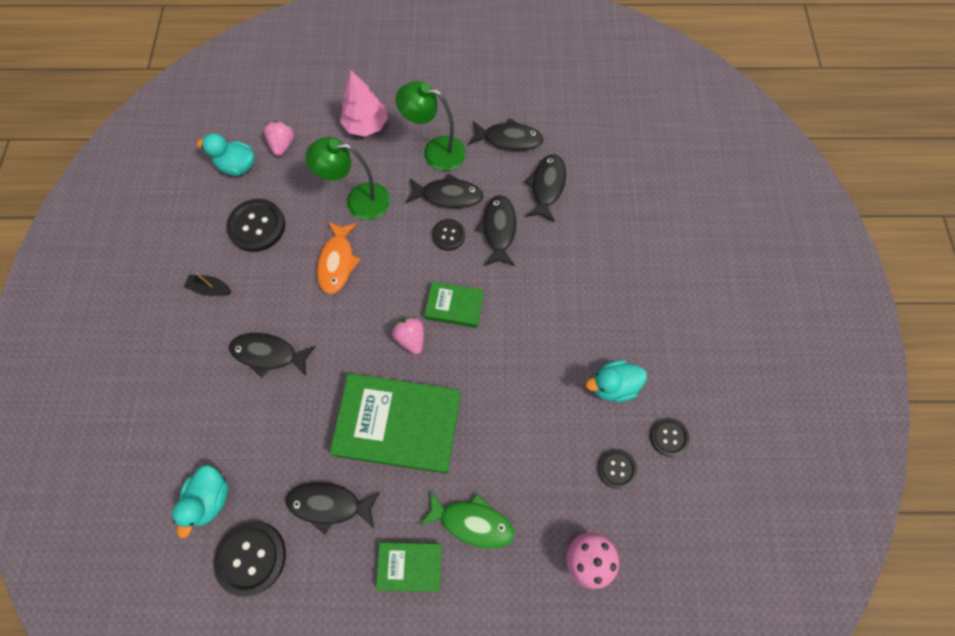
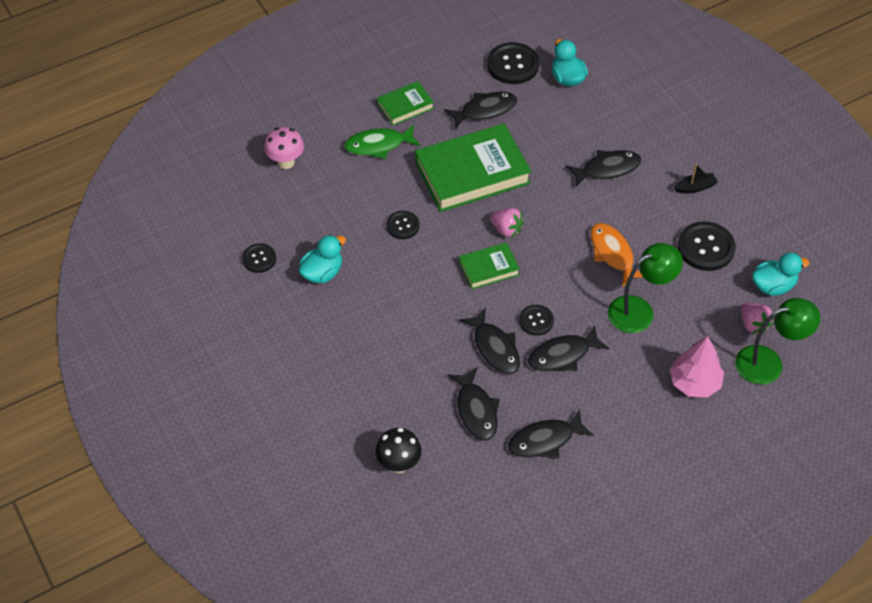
camera: 150 degrees right, 15 degrees down
(435, 151) = (607, 391): green lamp -> green lamp (768, 363)
(616, 468) = (290, 221): black button -> black button (402, 226)
(632, 175) = (399, 464): none -> black mushroom

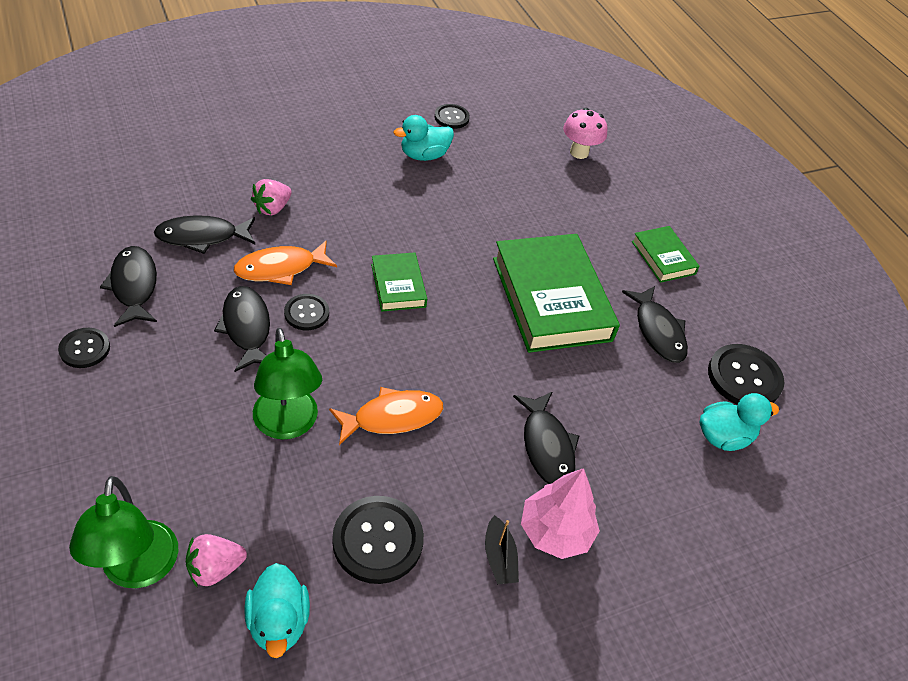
camera: 90 degrees right, 5 degrees down
(322, 273) = (424, 155): turquoise duck -> turquoise duck turned 105 degrees clockwise
(378, 145) = (600, 225): green fish -> none
(399, 464) = (164, 169): black mushroom -> none
(402, 226) = (477, 224): black button -> black button (85, 349)
(495, 348) = (280, 268): black fish -> orange fish
(506, 229) = (455, 314): pink strawberry -> pink strawberry (272, 208)
(694, 383) = (145, 460): pink tree -> pink tree (555, 531)

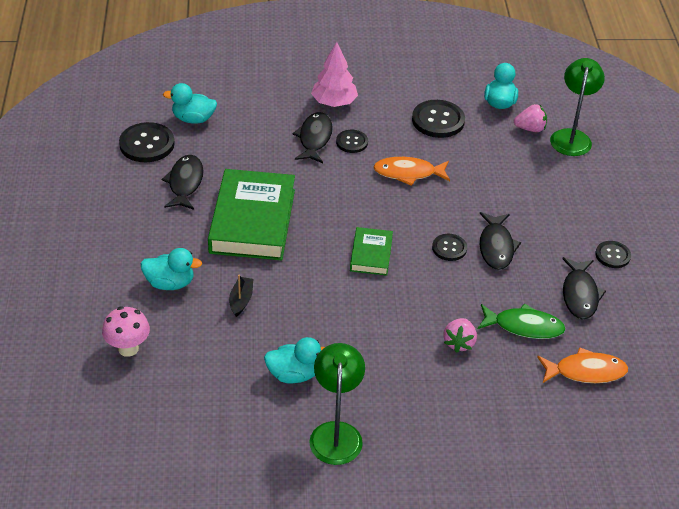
camera: 155 degrees left, 5 degrees down
(202, 237) = (524, 326): black fish -> green fish
(272, 208) = (459, 343): pink strawberry -> pink strawberry turned 135 degrees clockwise
(280, 268) = (462, 286): orange fish -> orange fish (586, 371)
(288, 425) = (478, 183): green lamp -> green lamp (336, 433)
(451, 117) = (240, 418): black button -> black button (352, 142)
(499, 557) = (372, 100): black boat -> black boat (241, 300)
(586, 213) = (170, 283): none -> turquoise duck
(663, 257) = (132, 233): green book -> none

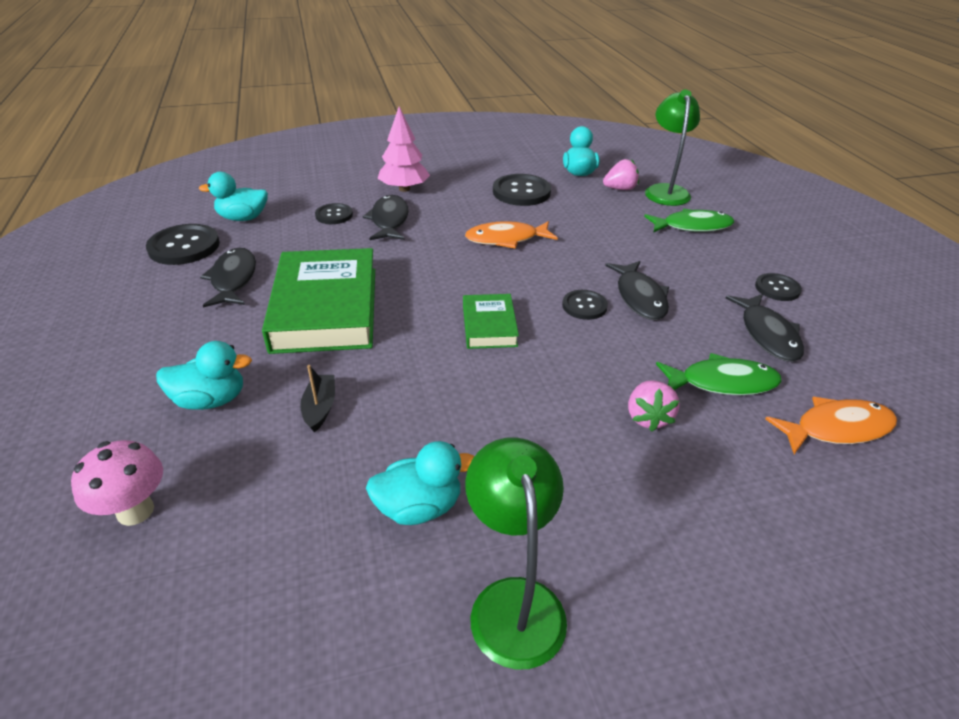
camera: 10 degrees left, 5 degrees down
(352, 142) = (433, 219): black button -> black button (334, 215)
(575, 182) = (692, 226): none -> green fish

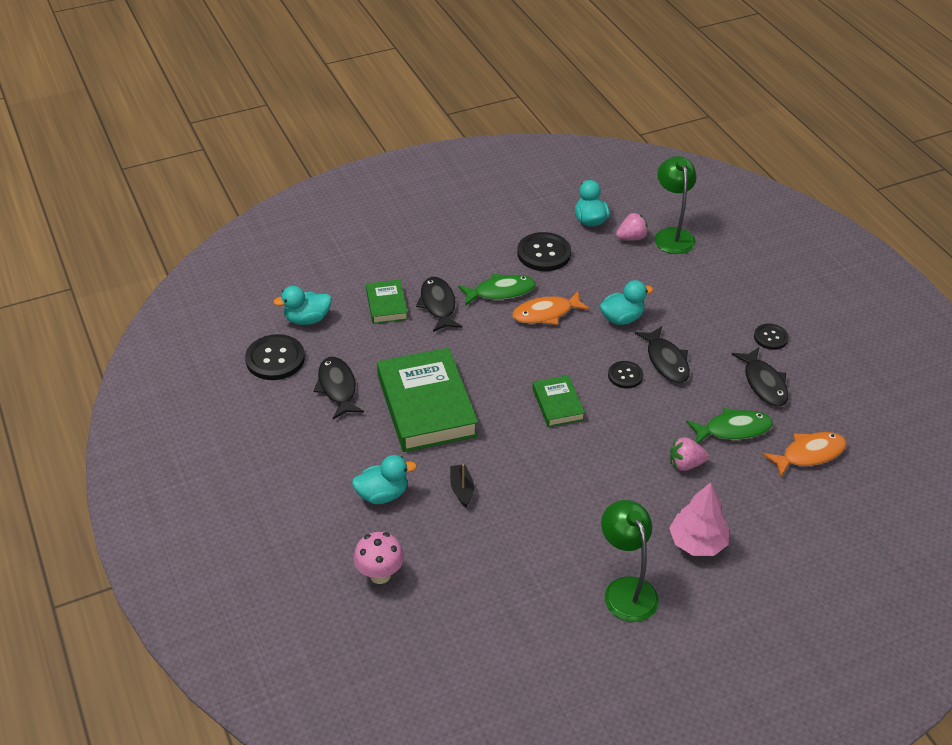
camera: 10 degrees left, 5 degrees up
(334, 215) = (386, 305): black button -> green book
(404, 189) = (436, 263): pink tree -> pink tree (697, 543)
(419, 507) = (554, 546): turquoise duck -> turquoise duck (622, 318)
(648, 417) = (685, 464): pink strawberry -> pink strawberry turned 90 degrees clockwise
(692, 226) = (700, 277): green fish -> green fish (501, 292)

